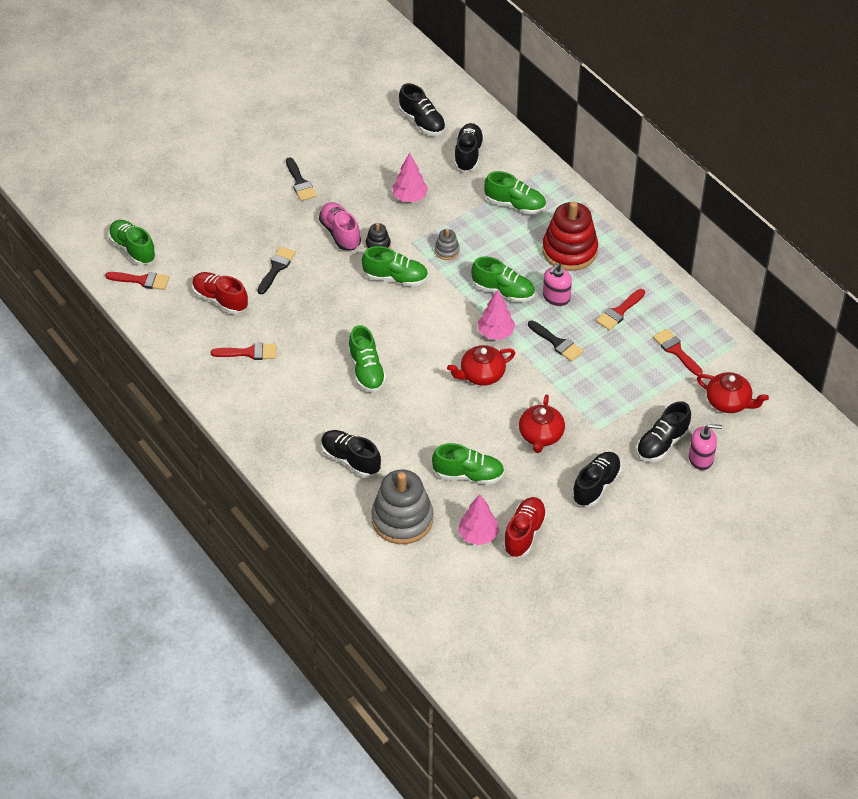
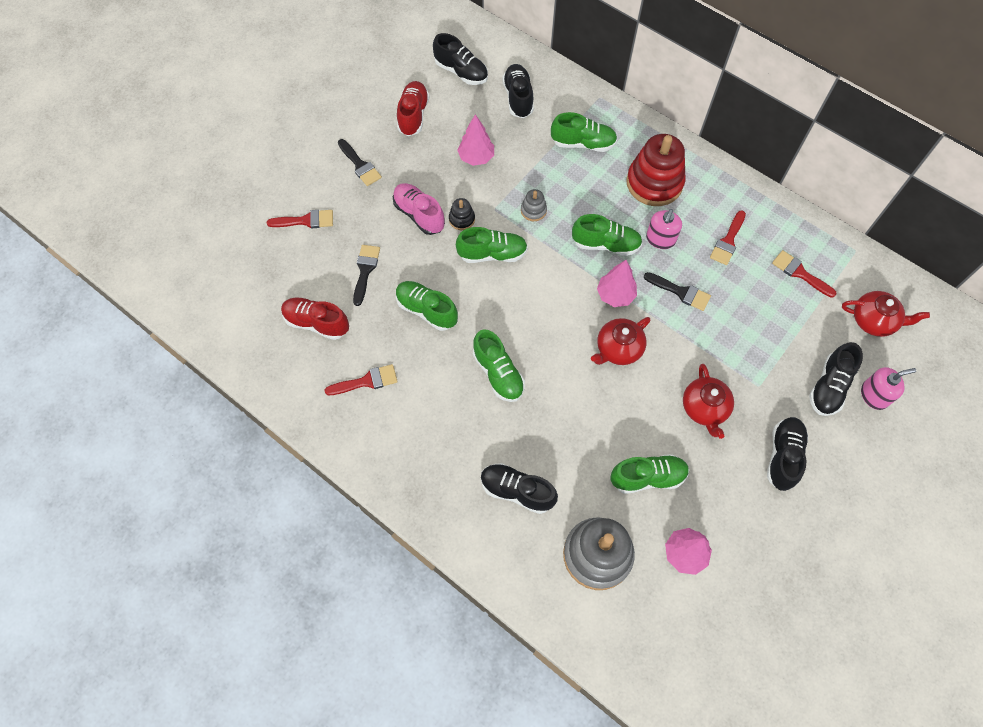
camera: 15 degrees left, 15 degrees up
(133, 249) = (205, 283): green shoe -> green shoe (426, 310)
(142, 280) = (225, 319): red brush -> red brush (306, 221)
(524, 533) = (732, 538): red shoe -> red shoe (413, 115)

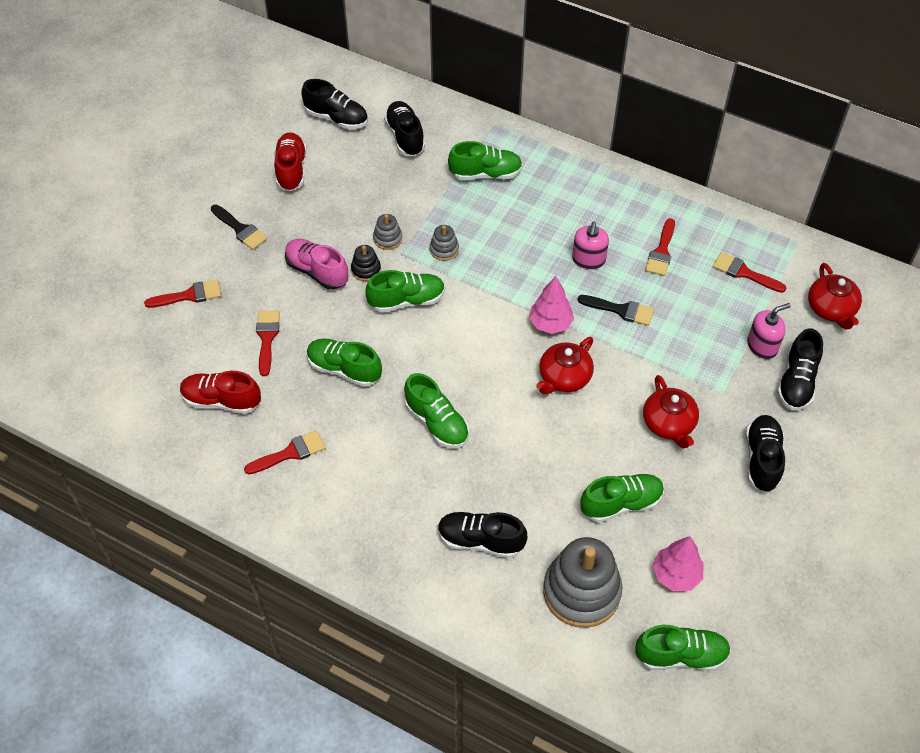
camera: 10 degrees left, 10 degrees down
(365, 271) = (267, 338): black brush -> red brush
(476, 157) = (370, 204): pink tree -> none
(486, 193) = (388, 238): none -> grey stacking toy
(606, 244) = (530, 273): green shoe -> green shoe (681, 655)
(654, 183) = (571, 204): red stacking toy -> none
(874, 320) = (831, 309): red teapot -> red teapot turned 75 degrees clockwise
(874, 395) = (845, 383): pink soap dispenser -> pink soap dispenser (762, 346)

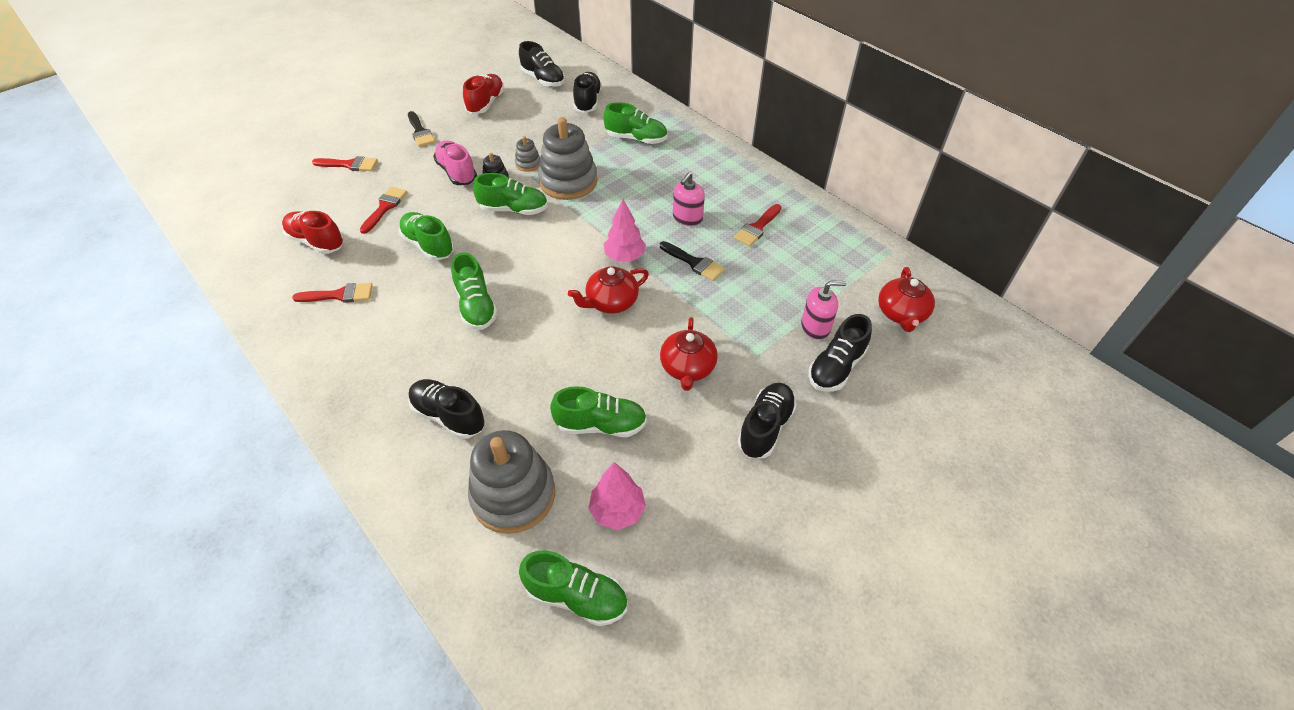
camera: 20 degrees right, 5 degrees down
(444, 249) = (568, 182): grey stacking toy -> grey stacking toy, size x2.21
(744, 273) = (827, 262): red brush -> none

